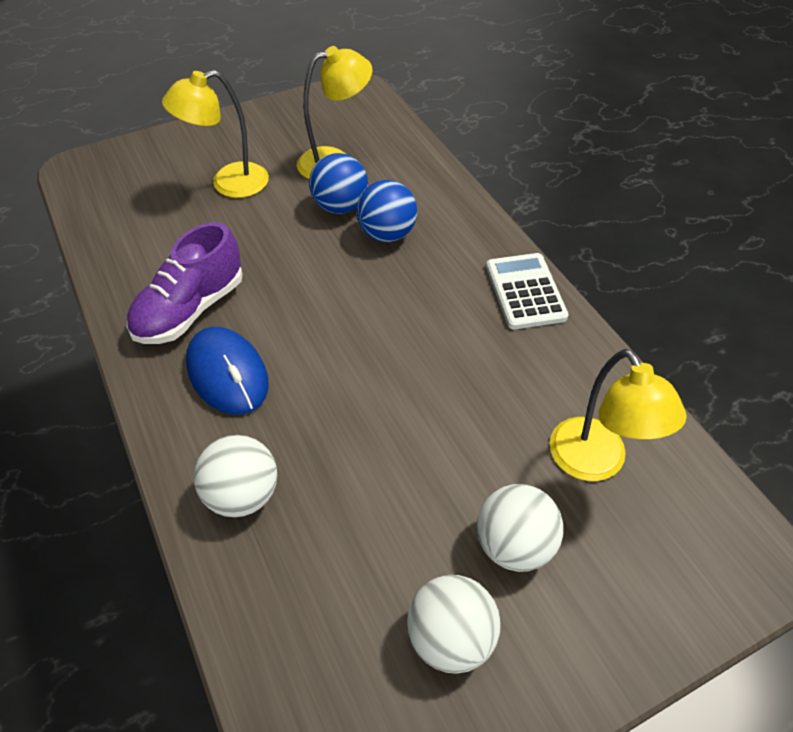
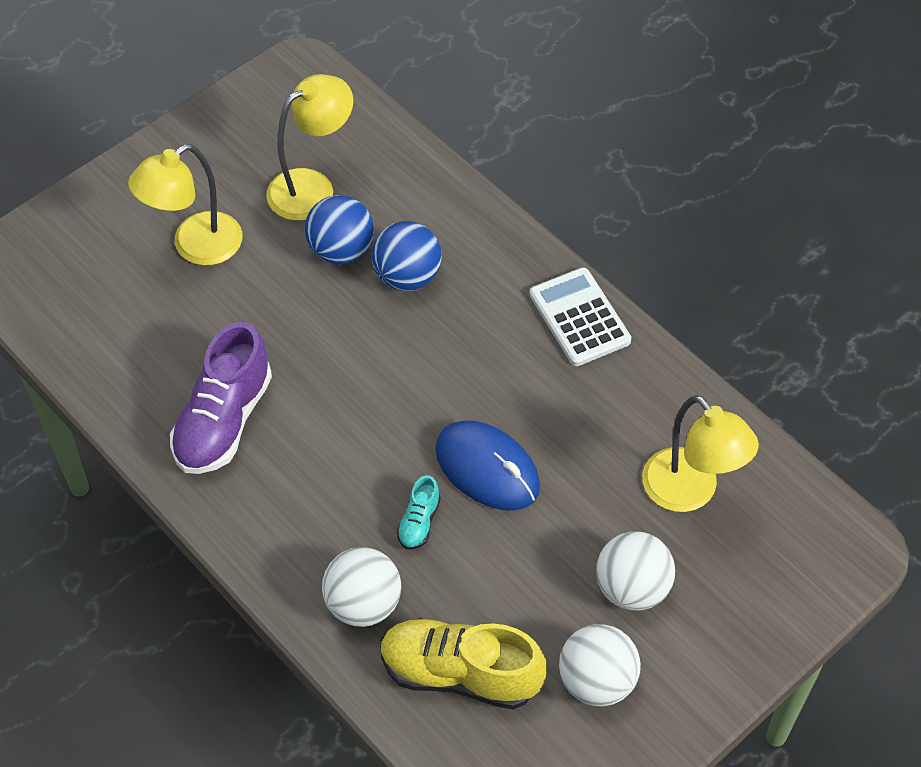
camera: 15 degrees left, 5 degrees up
(228, 373) = (296, 484): blue mouse -> blue mouse (487, 468)
(309, 590) = (460, 673): none -> yellow shoe
(324, 431) = (419, 522): none -> turquoise shoe

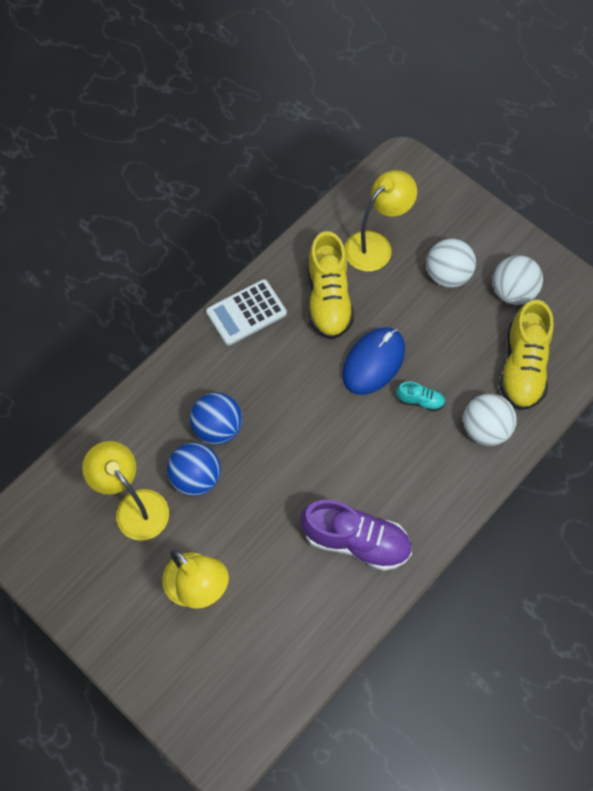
camera: 95 degrees left, 10 degrees up
(596, 420) = (328, 299): none -> yellow shoe

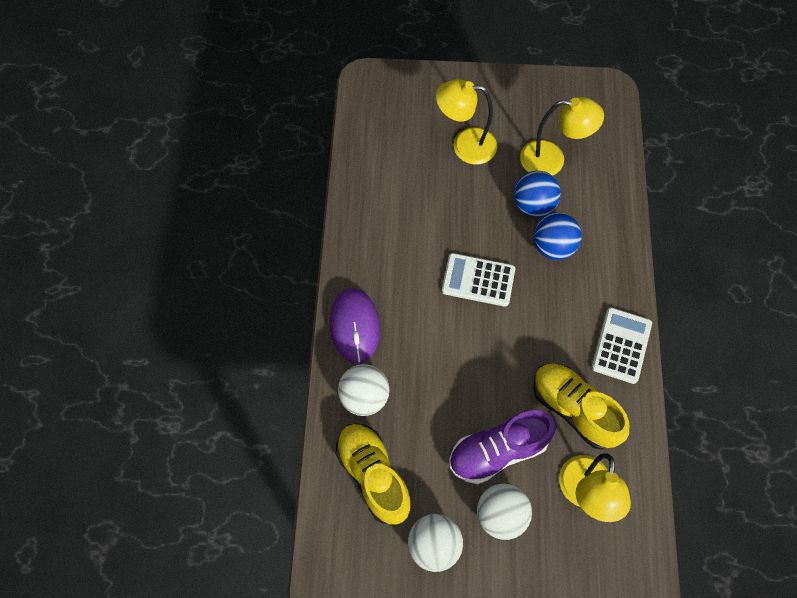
camera: 140 degrees right, 0 degrees up
(308, 449) = (478, 280): none -> white calculator
(356, 540) = (392, 246): purple shoe -> purple shoe (498, 451)
(373, 362) = (492, 383): blue mouse -> none
(420, 400) = (431, 380): turquoise shoe -> none
(448, 492) = (355, 326): none -> purple mouse

